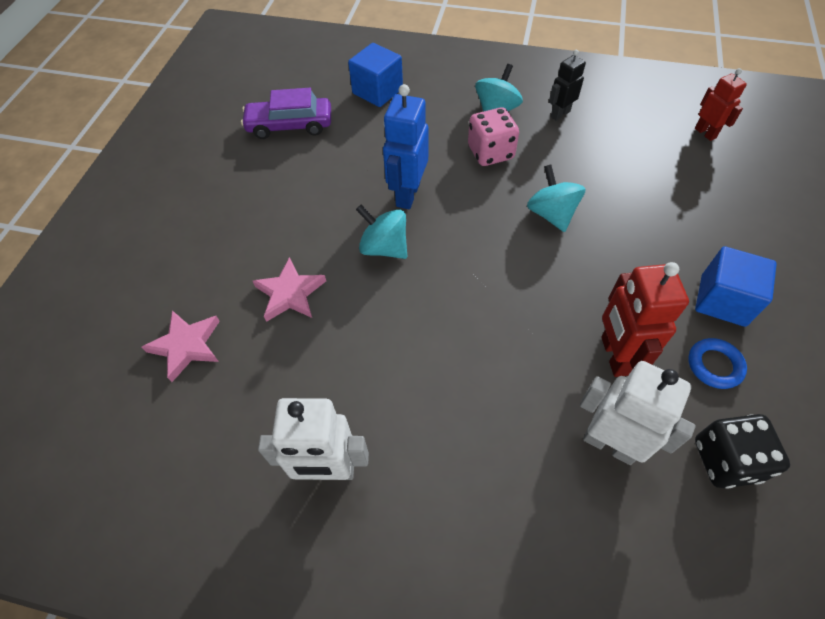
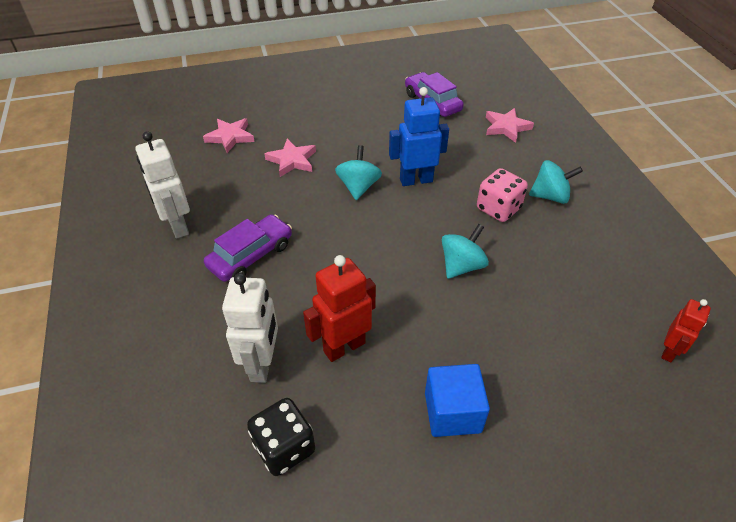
camera: 60 degrees right, 10 degrees down
(377, 91) = (506, 127): blue cube -> pink star
(434, 398) = (251, 255): none -> purple car
(560, 114) = (586, 236): black robot -> none
(714, 365) = (375, 420): blue ring -> none

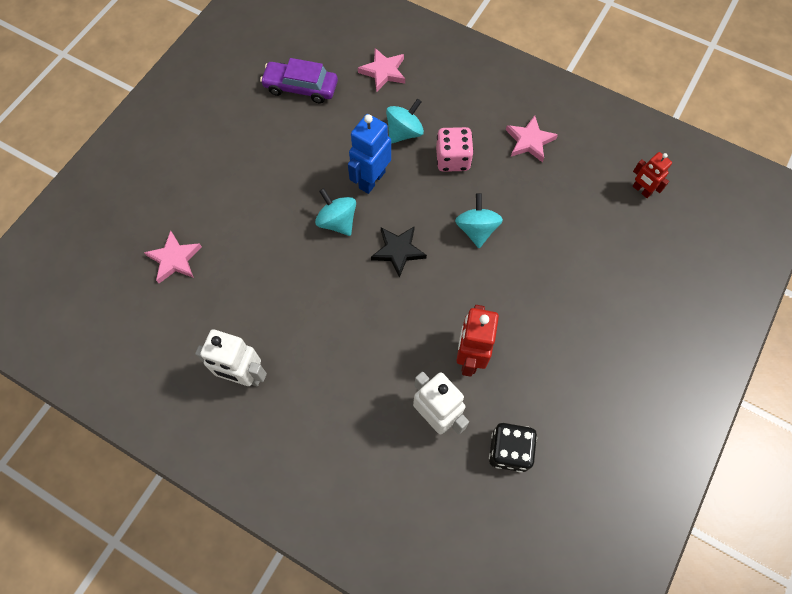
camera: 45 degrees left, 20 degrees up
(251, 255) = (330, 348): purple car -> none
(292, 160) = (257, 239): pink star -> pink star (529, 141)
(379, 234) = (398, 251): none -> black star
(452, 412) = (572, 339): blue cube -> none
(550, 196) = (475, 119): turquoise spinning top -> turquoise spinning top (404, 132)
(669, 351) = (641, 190): red robot -> red robot turned 150 degrees clockwise

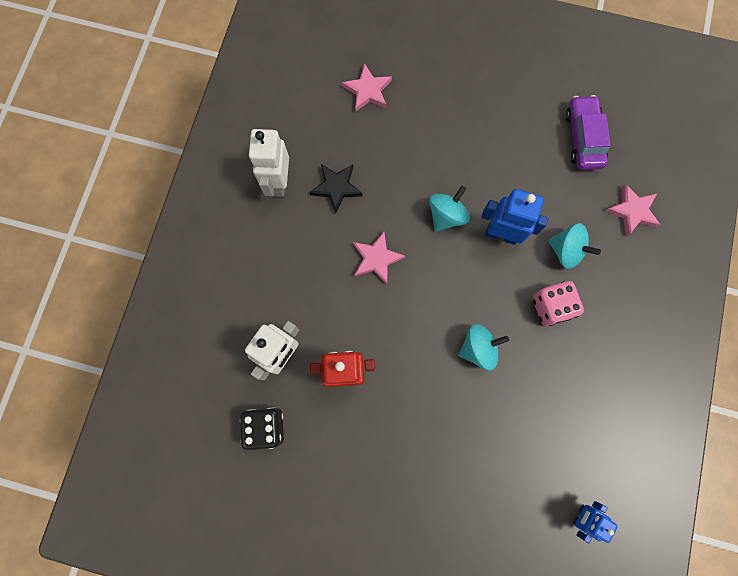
camera: 75 degrees right, 10 degrees up
(398, 251) = (432, 279): black star -> black star (336, 187)
(529, 141) = (600, 381): pink star -> pink star (376, 259)
(641, 190) = (580, 515): red robot -> blue robot

